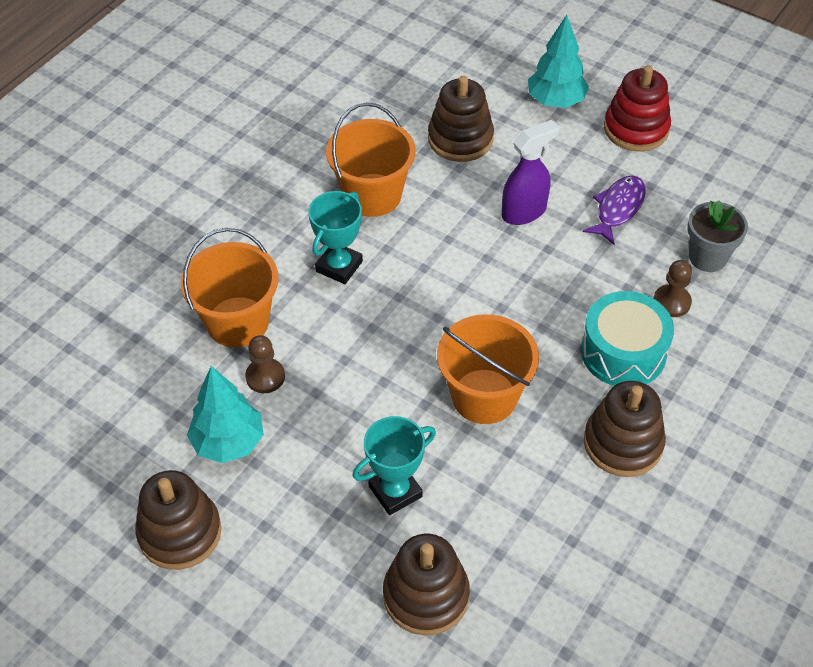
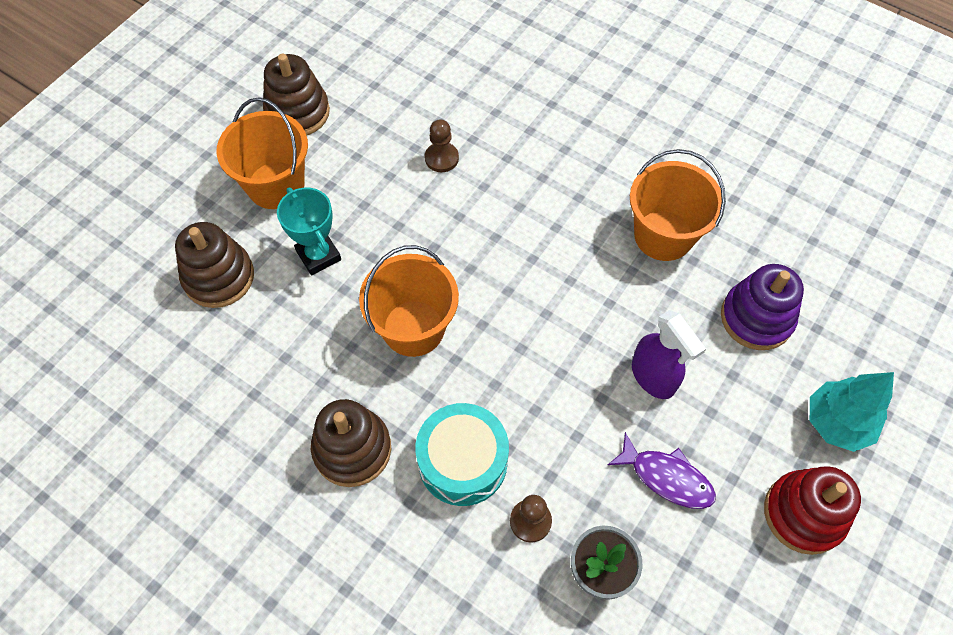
camera: 90 degrees right, 10 degrees up
(228, 442) = (377, 137): turquoise tree -> none
(237, 322) = (501, 135): orange bucket -> orange bucket (276, 185)
(339, 266) = (568, 209): turquoise trophy -> none
(460, 139) = (756, 318): brown stacking toy -> purple stacking toy

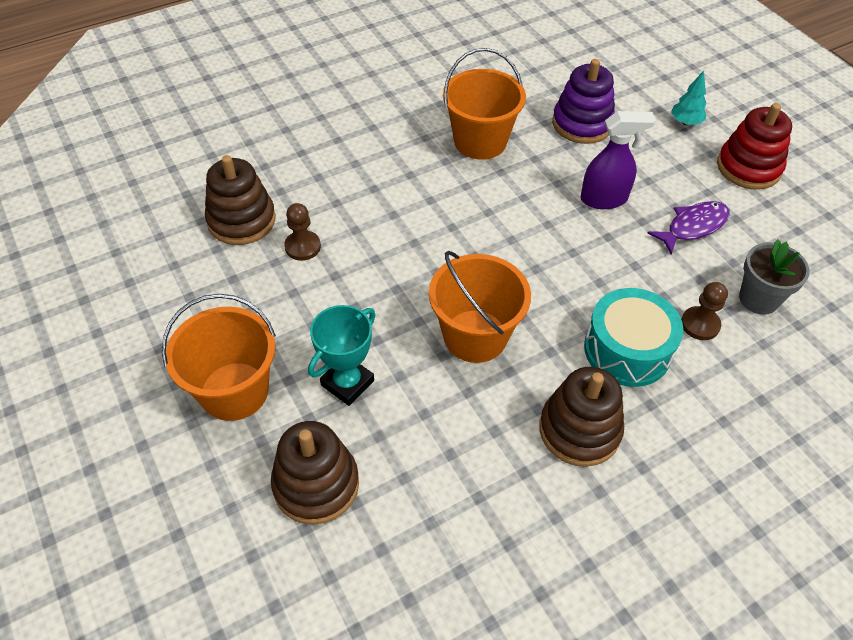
camera: 65 degrees left, 10 degrees down
(298, 112) = (155, 339): brown stacking toy -> brown stacking toy (241, 220)
(318, 255) = (347, 383): turquoise trophy -> turquoise trophy turned 45 degrees counterclockwise
(836, 423) = (685, 122): turquoise tree -> turquoise tree, size x0.60

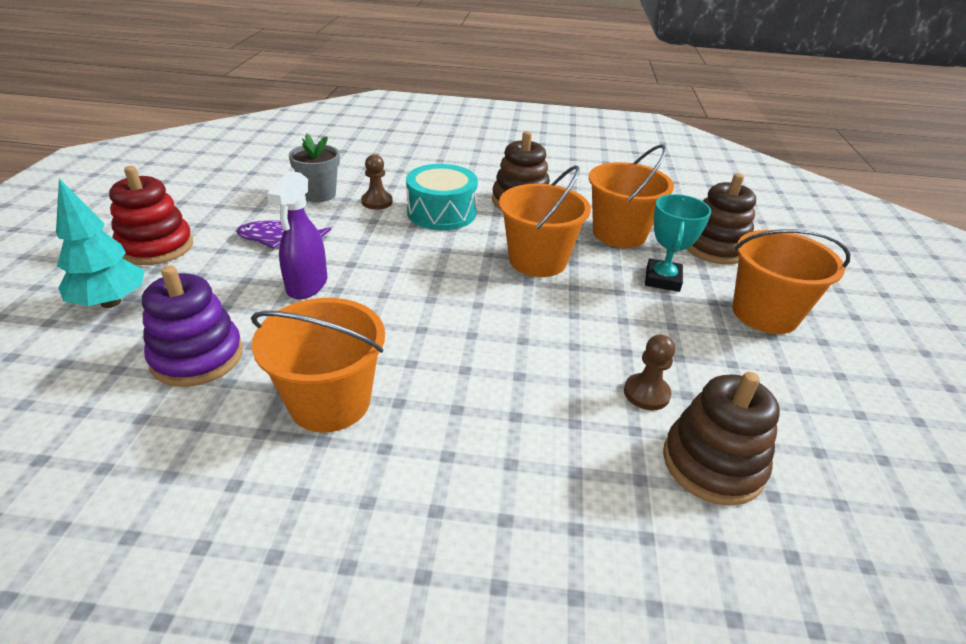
camera: 145 degrees left, 15 degrees down
(347, 383) = (662, 279): turquoise trophy -> turquoise trophy turned 60 degrees counterclockwise
(432, 438) = (619, 234): none -> orange bucket
(604, 199) = (307, 286): purple spray bottle -> purple spray bottle turned 105 degrees counterclockwise
(685, 122) = (111, 302): turquoise tree -> turquoise tree, size x1.66

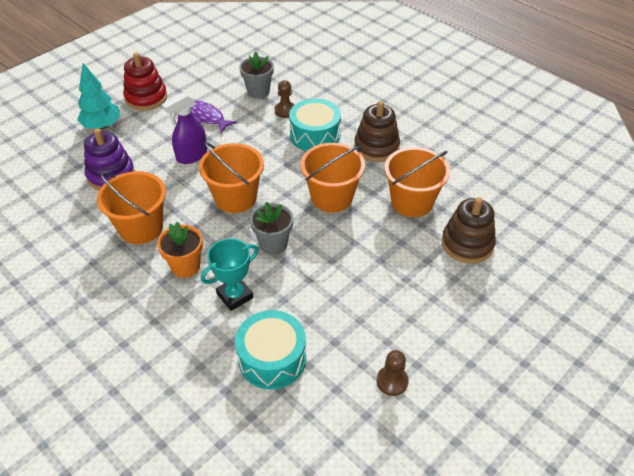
camera: 40 degrees right, 10 degrees up
(459, 417) = (185, 266): none -> orange flower pot
(537, 334) = (273, 244): none -> grey flower pot
(646, 393) = (287, 307): brown pawn -> brown pawn (392, 381)
(662, 279) = (394, 248): turquoise trophy -> turquoise trophy (235, 296)
(712, 464) = (272, 358): brown stacking toy -> turquoise drum
(764, 314) = (428, 304): orange bucket -> orange bucket (235, 198)

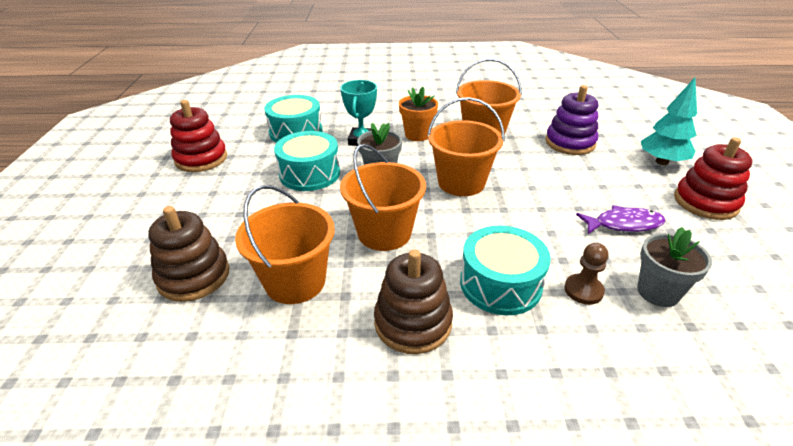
camera: 135 degrees right, 10 degrees down
(191, 156) = (555, 187): purple spray bottle -> none
(320, 285) = (310, 174): none -> turquoise drum
(392, 381) = (201, 159): brown pawn -> red stacking toy

